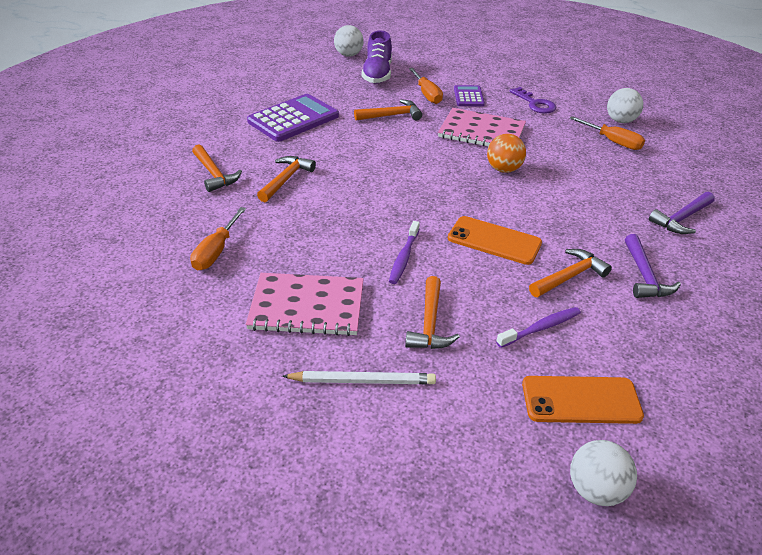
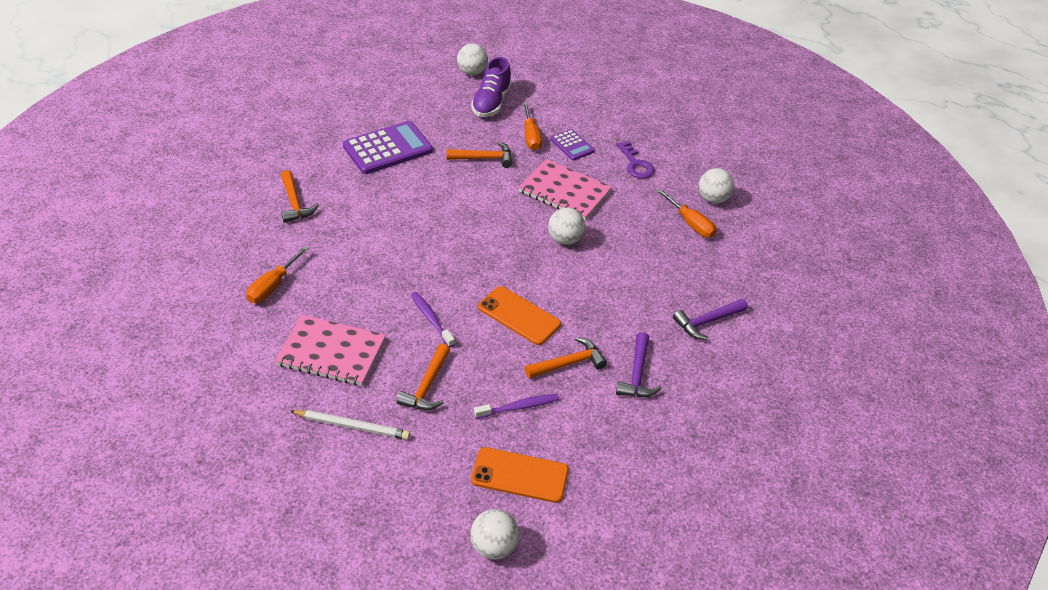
camera: 10 degrees right, 5 degrees up
(286, 179) = (357, 219): orange hammer -> none
(404, 257) = (431, 319): purple toothbrush -> purple toothbrush turned 120 degrees clockwise
(468, 97) = (572, 145): purple calculator -> purple calculator turned 135 degrees clockwise
(503, 169) = (565, 239): orange ball -> white ball

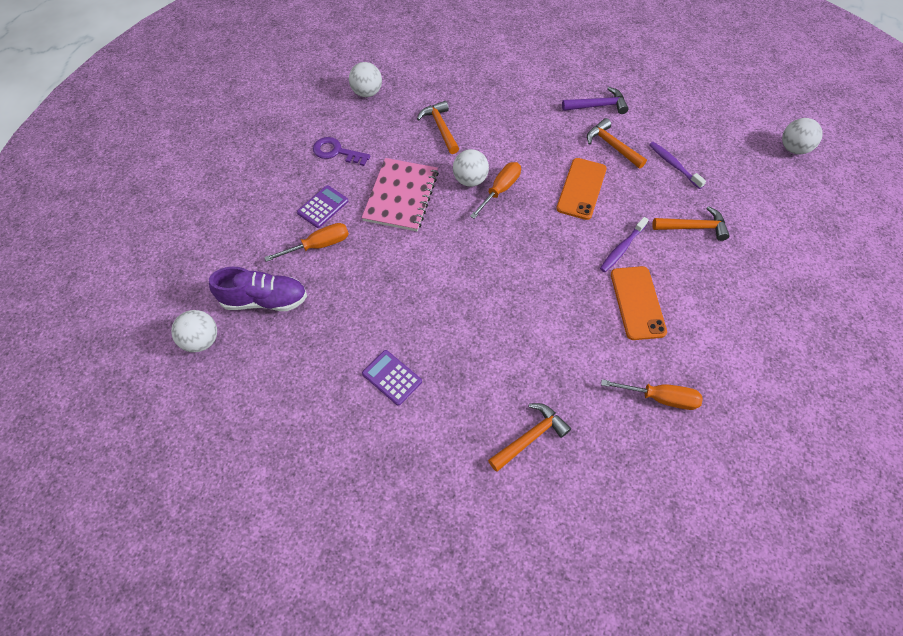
camera: 105 degrees left, 15 degrees up
(331, 352) = (705, 309): pink notebook -> none
(352, 426) = (765, 263): white pencil -> none
(388, 149) = (392, 377): purple calculator -> purple calculator, size x0.54
(484, 158) = (373, 276): orange hammer -> orange hammer (440, 127)
(520, 475) = (731, 149): orange phone -> orange phone (637, 303)
(636, 164) = (336, 152): purple key -> purple key turned 120 degrees counterclockwise
(690, 223) = (407, 102): orange screwdriver -> orange screwdriver (500, 190)
(707, 322) = (521, 77): purple hammer -> none

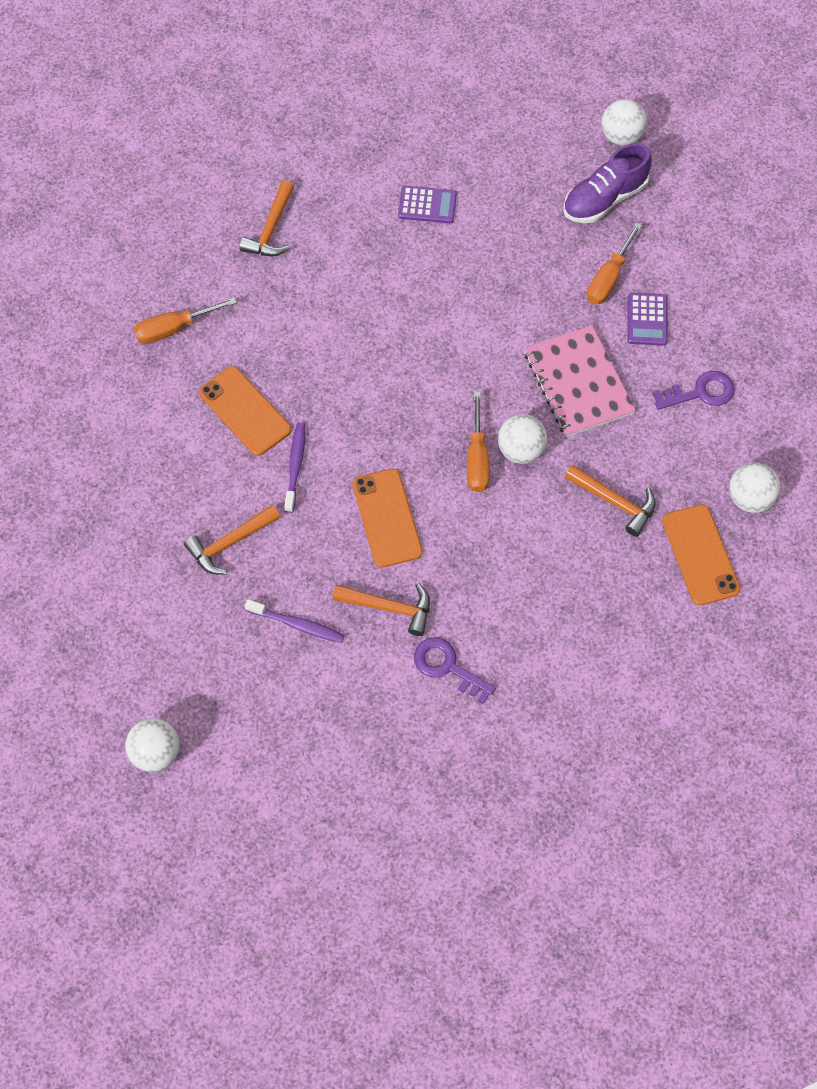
camera: 145 degrees right, 5 degrees up
(419, 84) = (700, 555): none -> orange phone
(598, 106) = (447, 667): purple hammer -> purple key

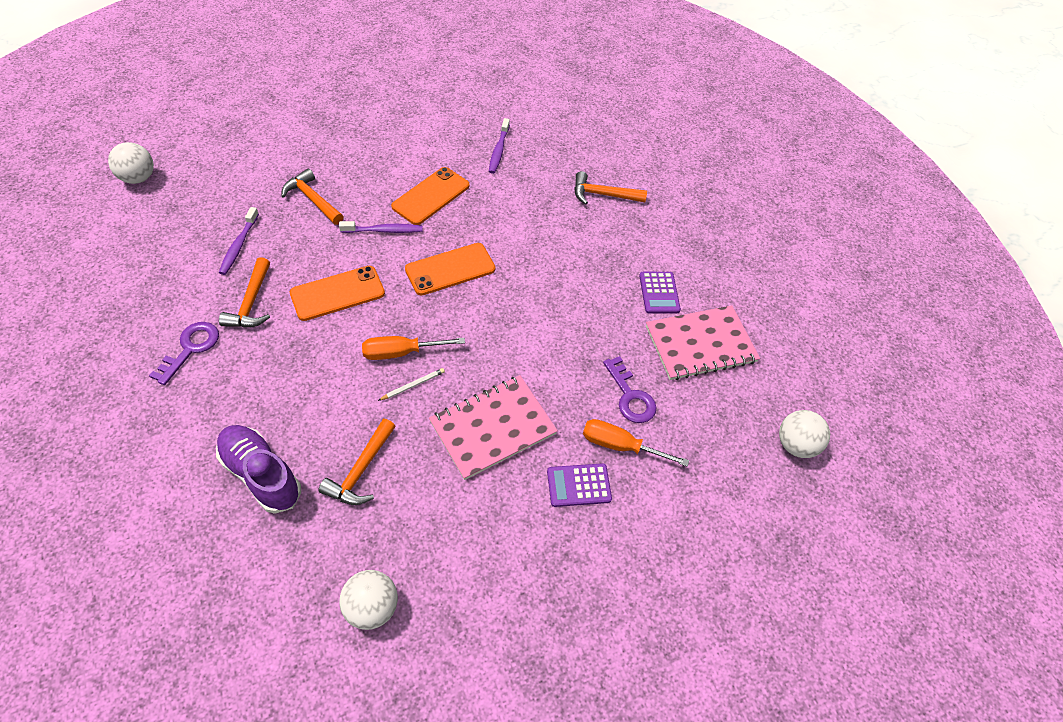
camera: 75 degrees right, 10 degrees down
(174, 328) = (498, 150): orange screwdriver -> purple toothbrush
(498, 184) = (700, 344): none -> pink notebook
(520, 450) = (413, 385): white ball -> white pencil
(604, 199) = (713, 435): purple shoe -> purple shoe (261, 474)
(700, 392) = (499, 545): purple key -> purple key (630, 396)
(700, 555) = (301, 558): orange phone -> orange phone (450, 269)

